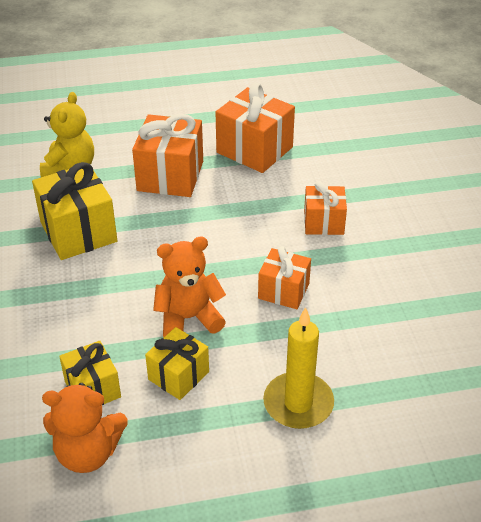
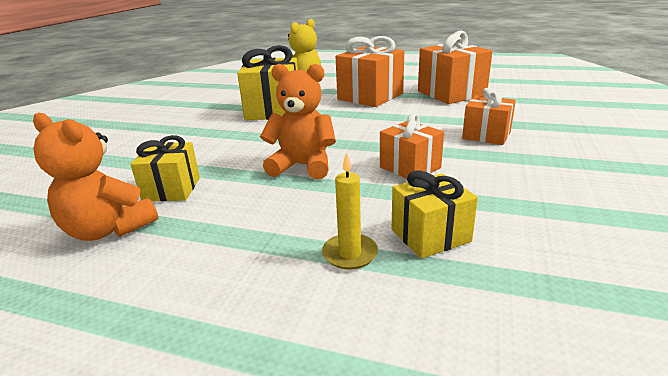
camera: 30 degrees right, 15 degrees down
(178, 375) = (251, 199): yellow gift -> yellow gift (430, 235)
(298, 403) = (350, 254): yellow candle -> yellow candle, size x0.60

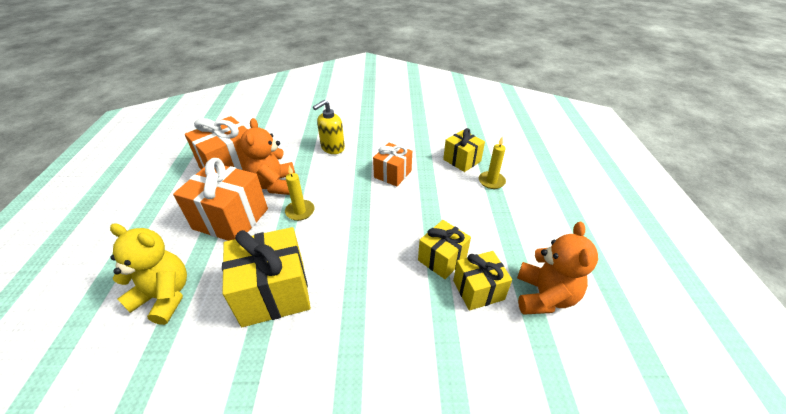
camera: 110 degrees left, 15 degrees up
(233, 177) = (442, 259): none -> yellow gift
(302, 166) = (409, 224): orange teddy bear -> orange teddy bear (274, 184)
(363, 118) = (300, 211): none -> yellow candle
(486, 135) = (332, 148): orange gift -> yellow soap dispenser

